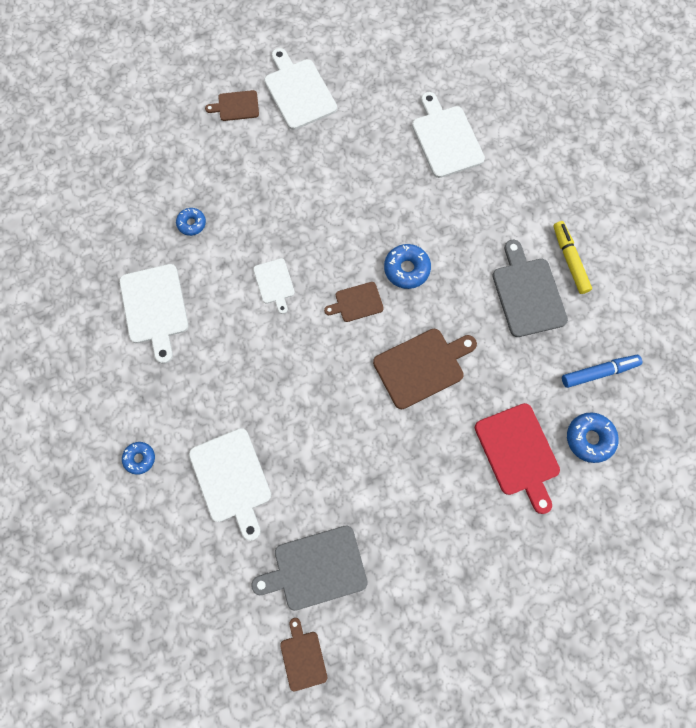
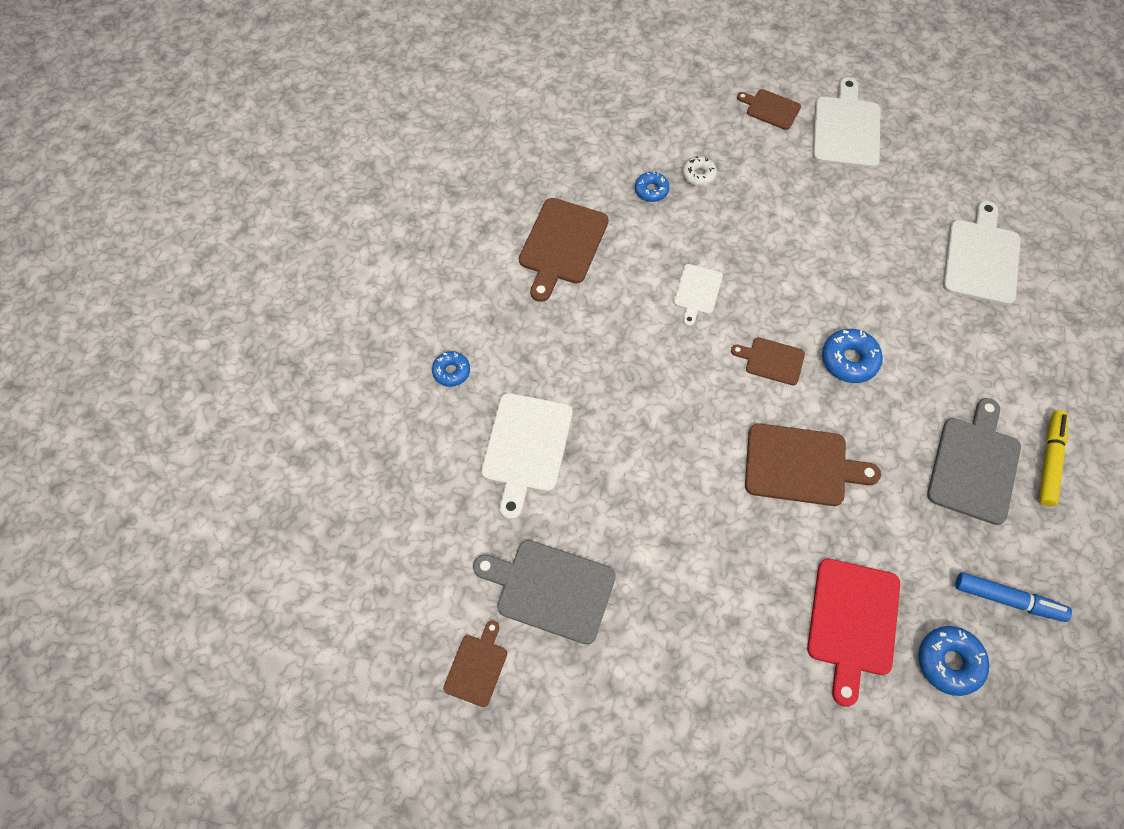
camera: 35 degrees right, 10 degrees down
(155, 308) = (562, 245): white cutting board -> brown cutting board
(218, 190) = (698, 175): none -> white donut

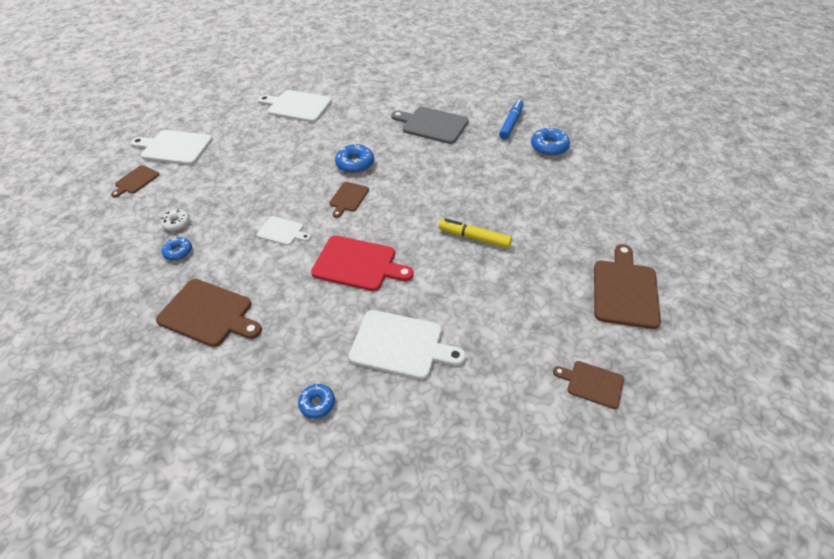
camera: 85 degrees left, 15 degrees down
(550, 589) = (523, 332): grey cutting board -> none
(801, 465) = (427, 191): brown cutting board -> brown cutting board (625, 290)
(852, 622) = (530, 180): red cutting board -> red cutting board (358, 264)
(1049, 461) = (431, 100): yellow marker -> yellow marker (474, 237)

